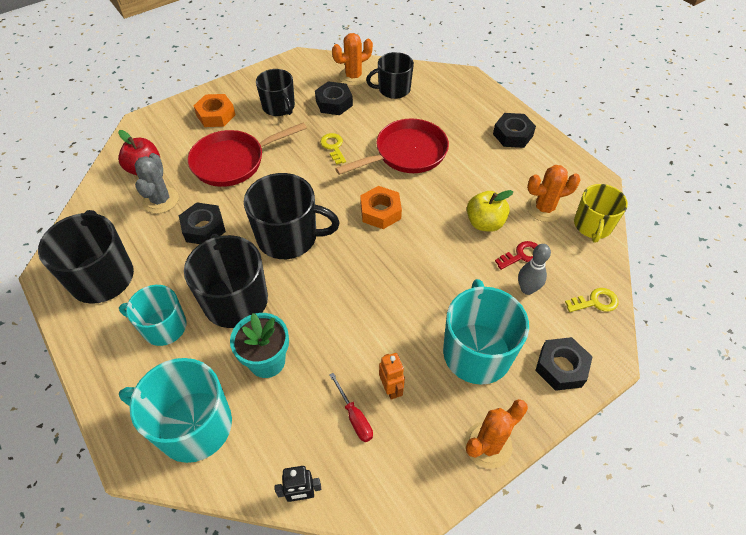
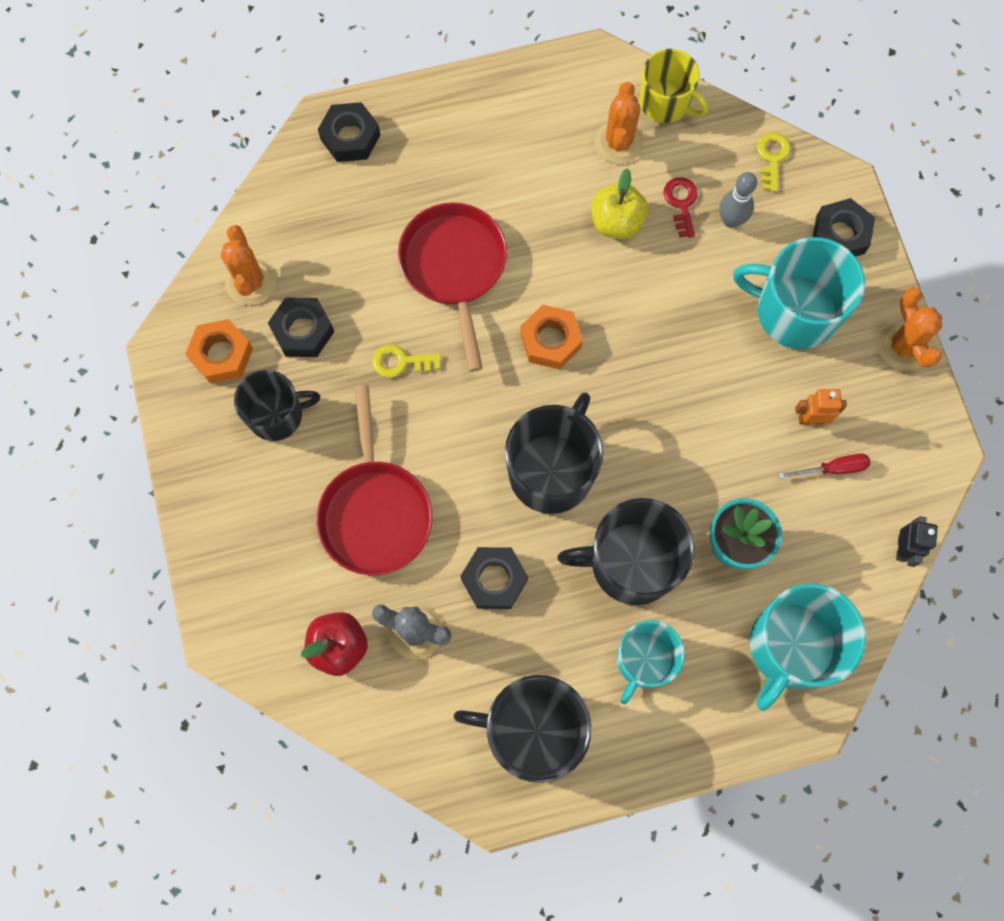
camera: 70 degrees left, 20 degrees up
(216, 115) = (255, 516): orange nut -> orange nut (221, 355)
(393, 89) = (308, 235): black mug -> none
(512, 135) = (474, 117): black nut -> black nut (350, 137)

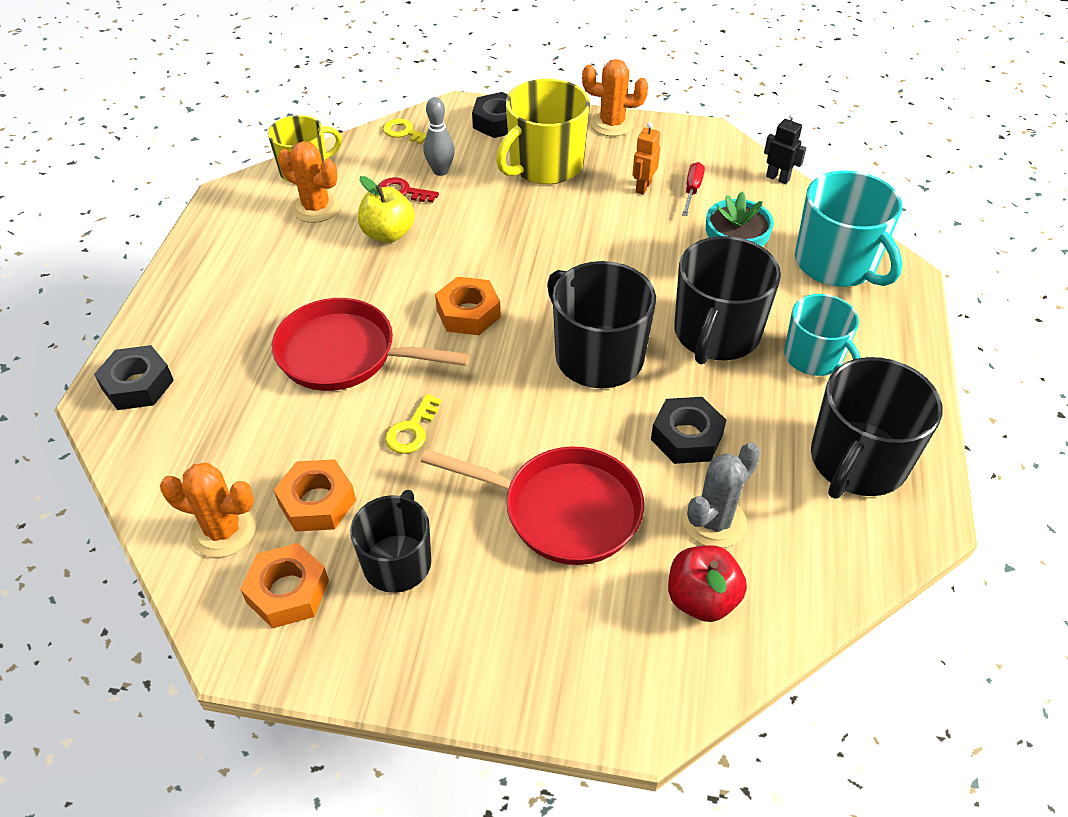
camera: 65 degrees left, 25 degrees down
(303, 331) = (317, 502): black nut -> orange nut
(794, 311) = (545, 165): turquoise mug -> yellow mug

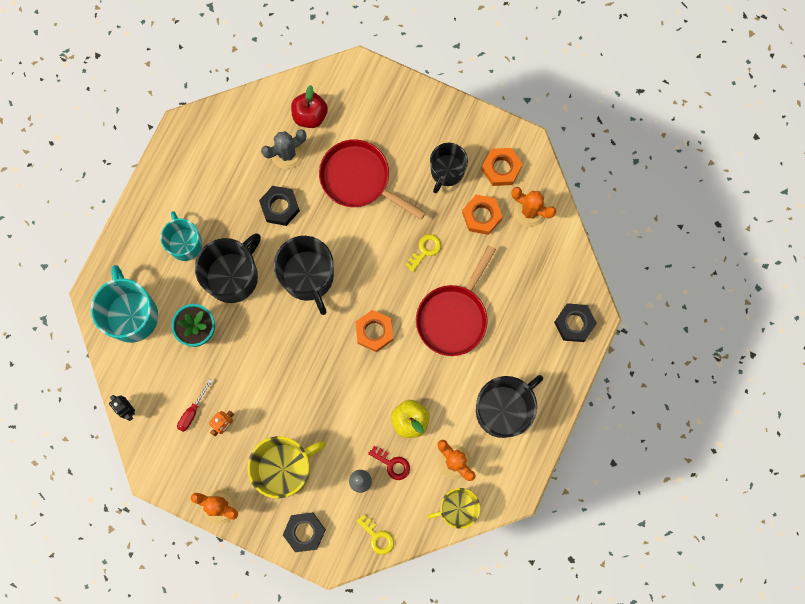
camera: 165 degrees left, 30 degrees up
(344, 354) = (454, 317): red pan -> red pan turned 90 degrees clockwise
(857, 462) = (198, 169): black mug -> black mug (503, 409)

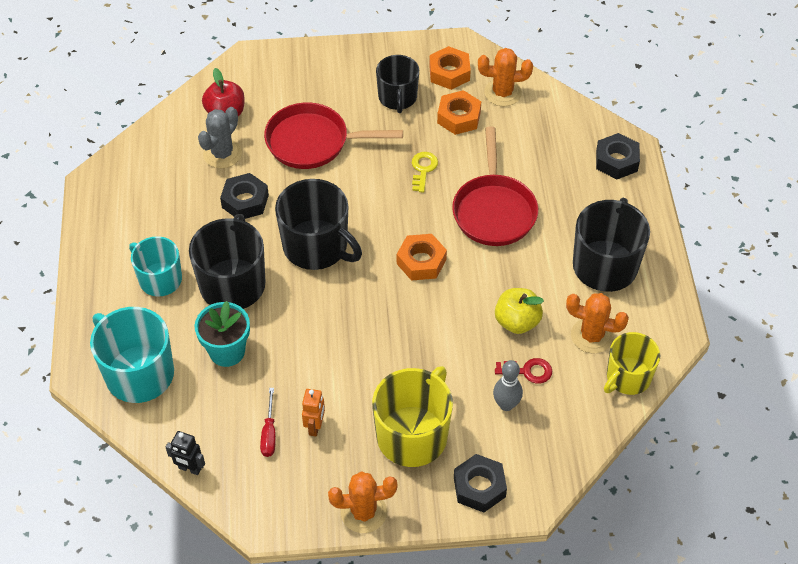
camera: 30 degrees left, 25 degrees down
(377, 537) = (563, 449): yellow key -> none

